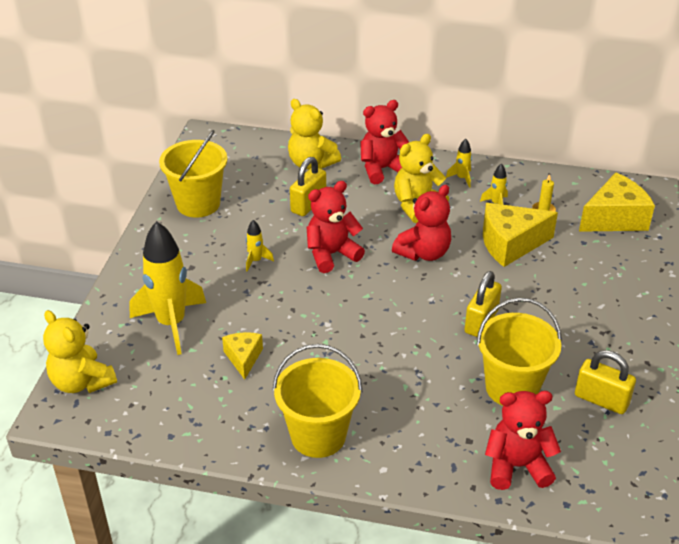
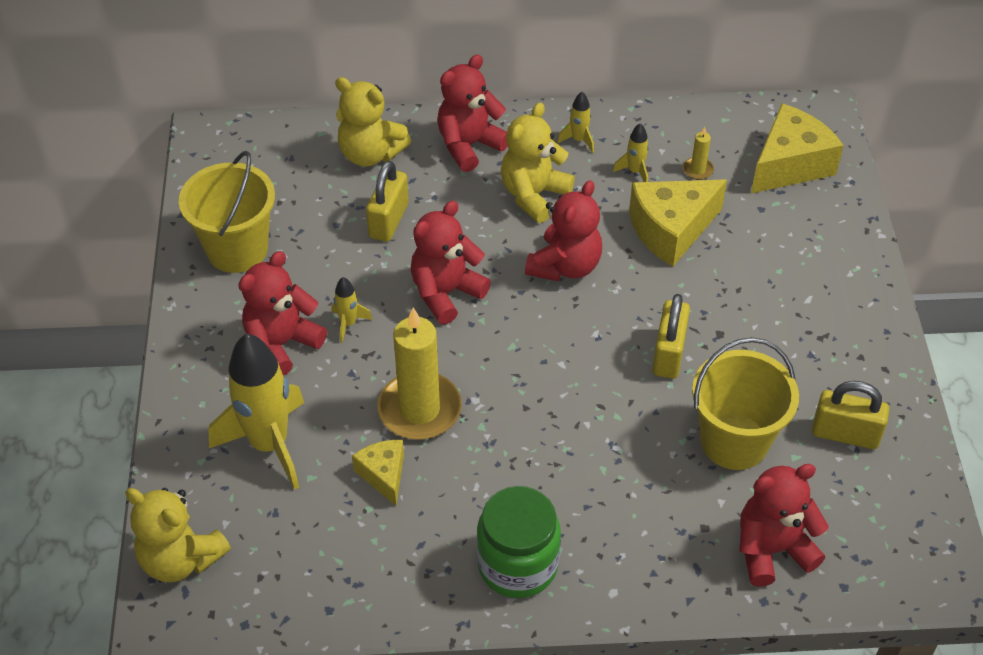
camera: 15 degrees left, 10 degrees up
(205, 264) = (282, 344): none -> red teddy bear
(285, 322) = (419, 409): none -> yellow candle
(318, 436) = (517, 565): yellow bucket -> green jar

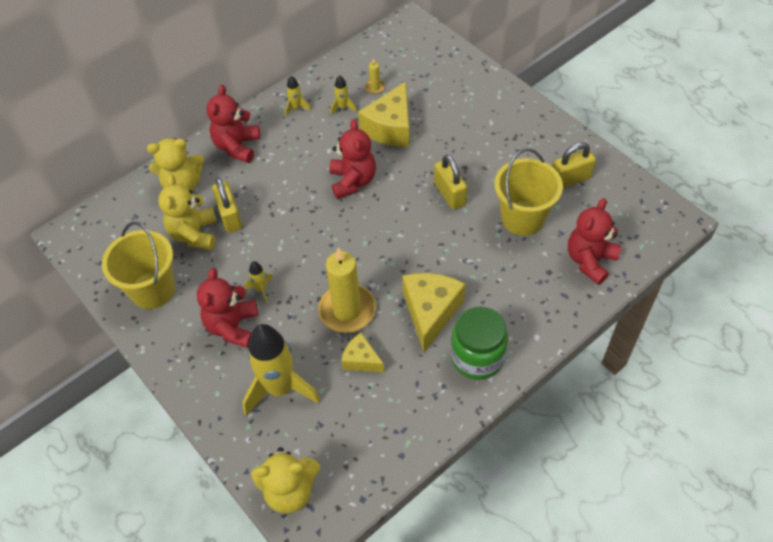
camera: 35 degrees left, 5 degrees up
(446, 293) = (301, 237): red teddy bear -> none
(534, 195) = (300, 153): yellow teddy bear -> yellow teddy bear (194, 234)
(789, 164) = (419, 58): yellow cheese -> yellow cheese (430, 312)

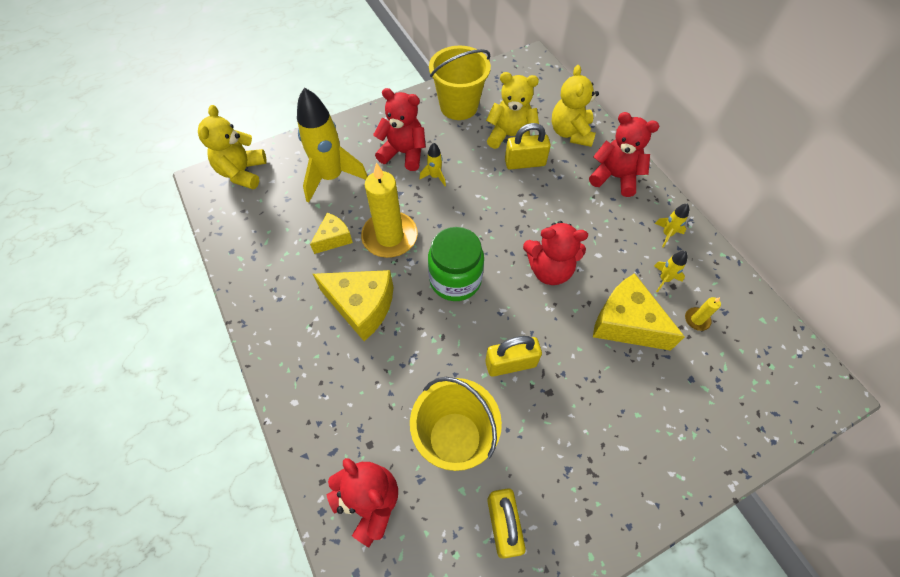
camera: 100 degrees right, 5 degrees up
(477, 357) = (295, 336): green jar -> green jar (455, 280)

